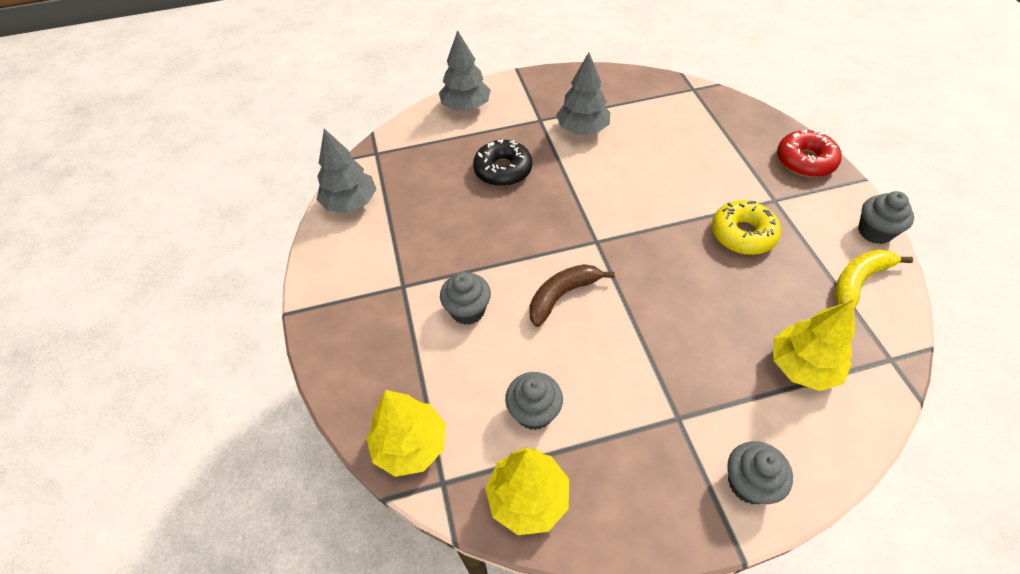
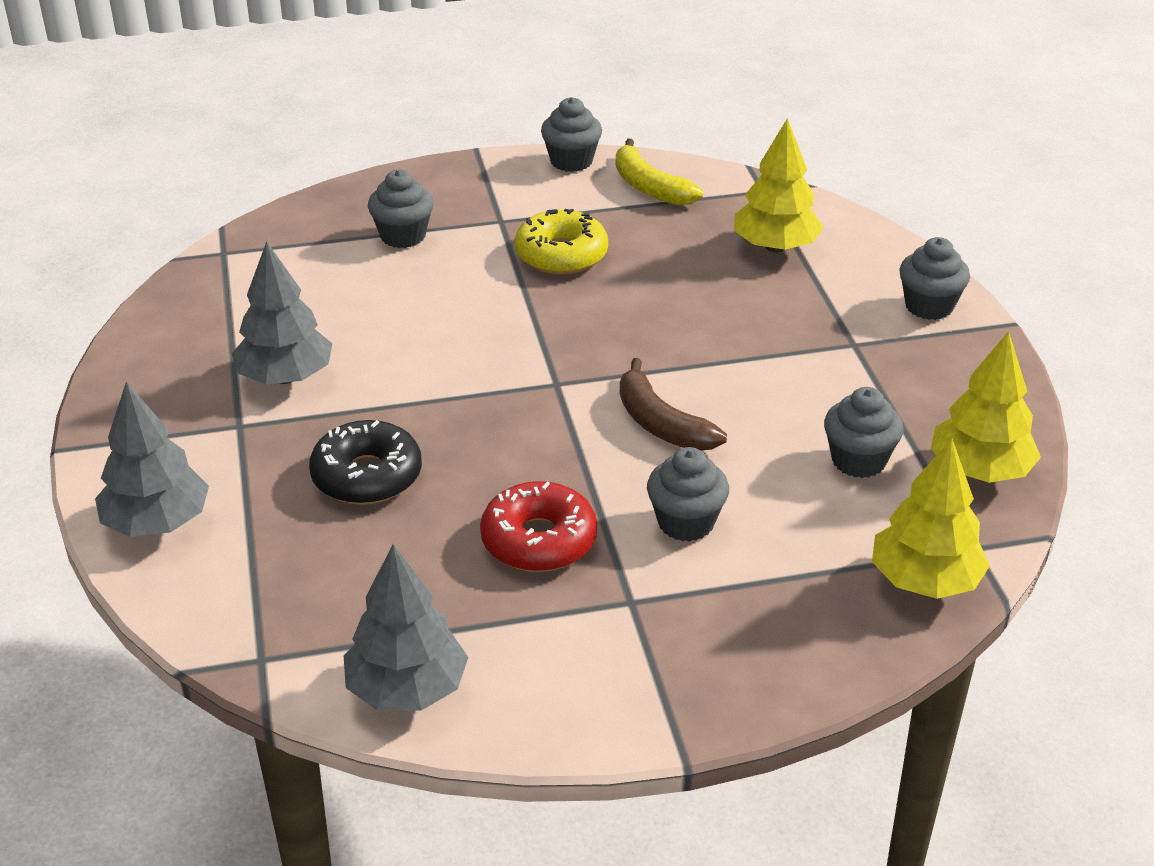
camera: 90 degrees left, 15 degrees down
(737, 156) = (403, 236): none -> grey cupcake
(805, 161) = (429, 184): red donut -> red donut (539, 540)

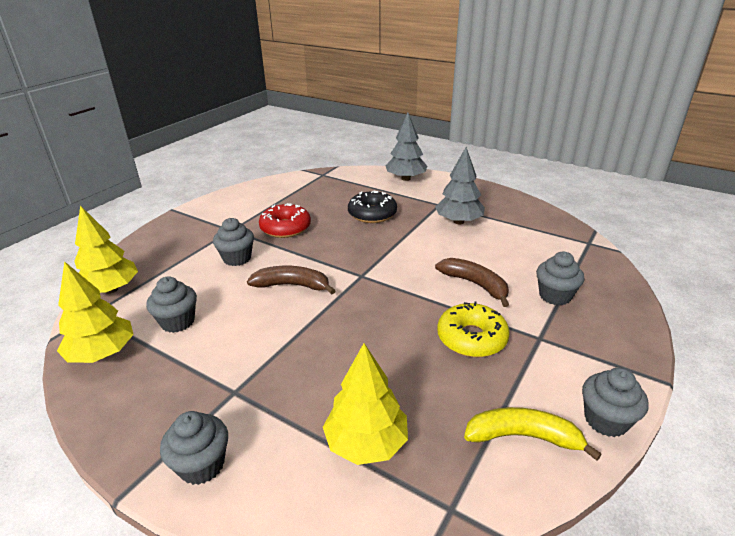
camera: 135 degrees right, 5 degrees down
(407, 689) = (274, 186): grey tree -> none
(453, 292) = (475, 284): none -> brown banana

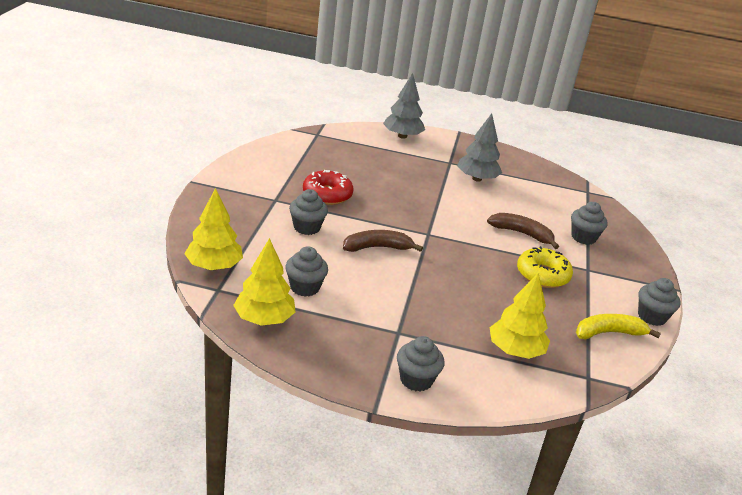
camera: 25 degrees left, 0 degrees up
(372, 214) = (397, 175): black donut -> none

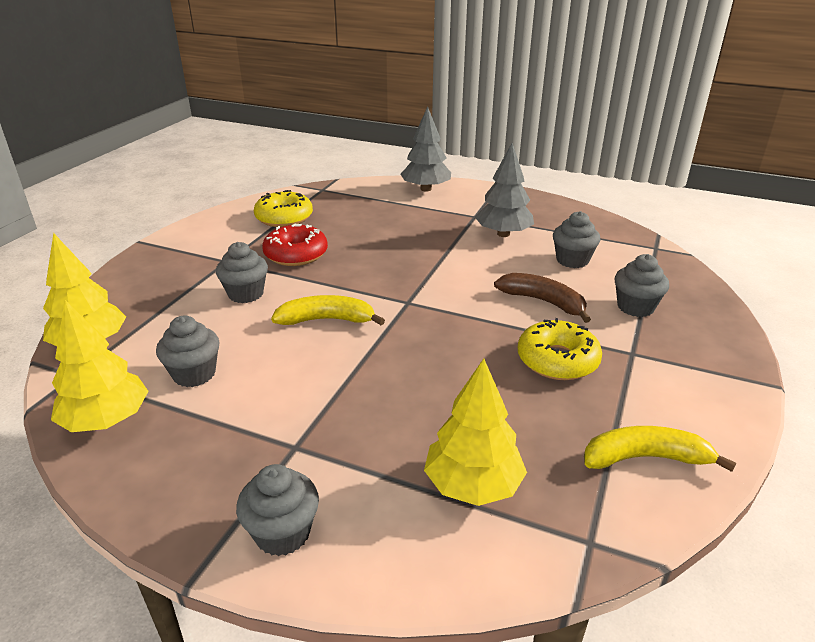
camera: 15 degrees right, 0 degrees up
(300, 161) = (284, 218): none -> yellow donut
(377, 247) = (327, 320): brown banana -> yellow banana
(651, 316) = (727, 431): grey cupcake -> grey cupcake (572, 260)

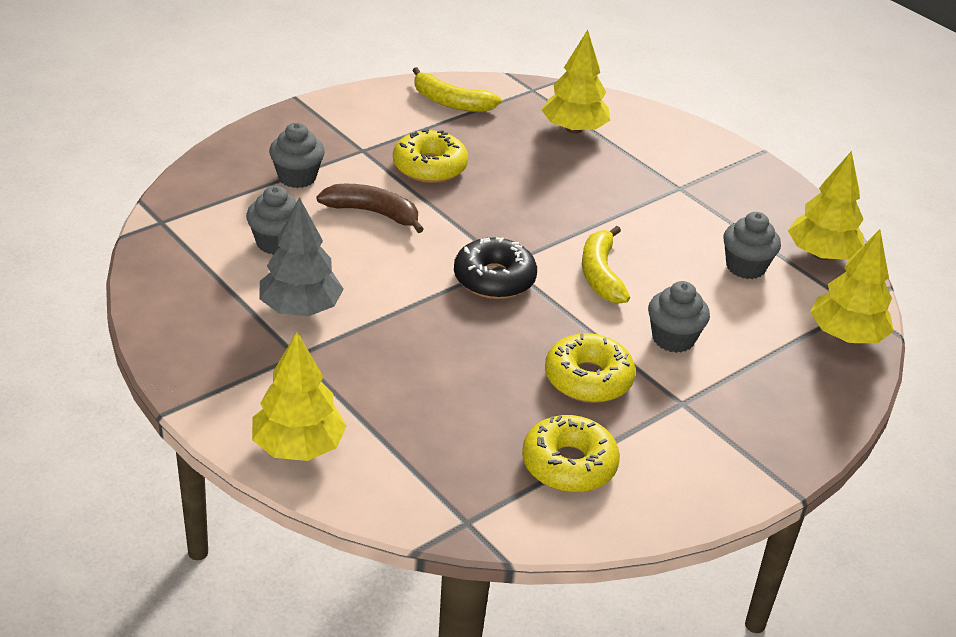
camera: 155 degrees left, 5 degrees up
(282, 533) = (705, 150): grey cupcake -> none
(296, 254) = (588, 379): red donut -> yellow donut
(327, 320) = (600, 274): yellow banana -> yellow banana turned 60 degrees clockwise
(405, 288) = (494, 279): none -> black donut
(426, 189) = (298, 447): grey tree -> yellow tree
(543, 302) = (373, 213): brown banana -> brown banana turned 135 degrees clockwise

